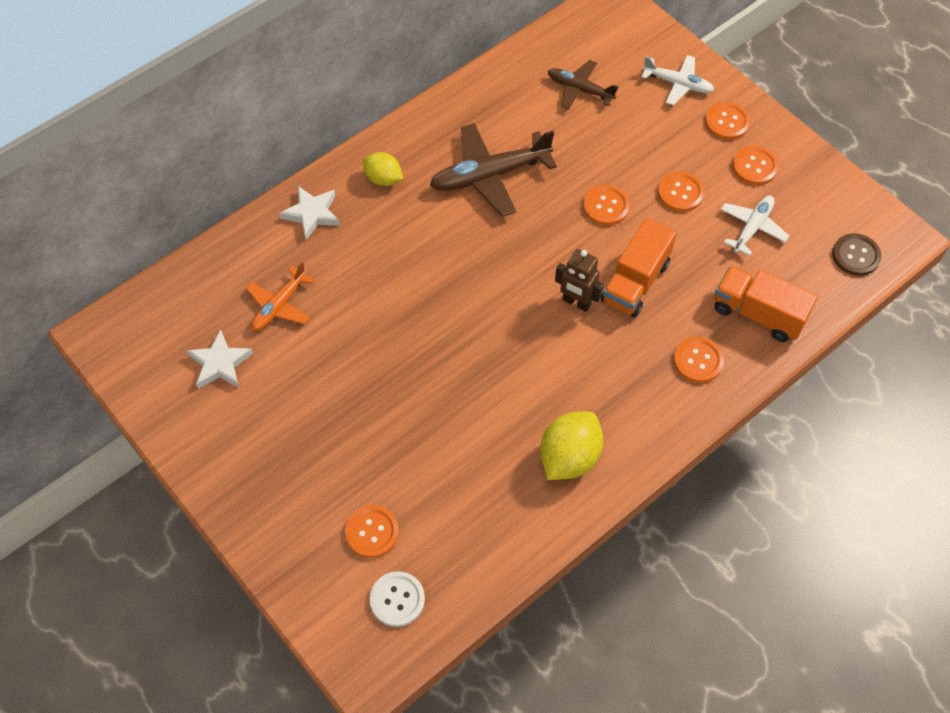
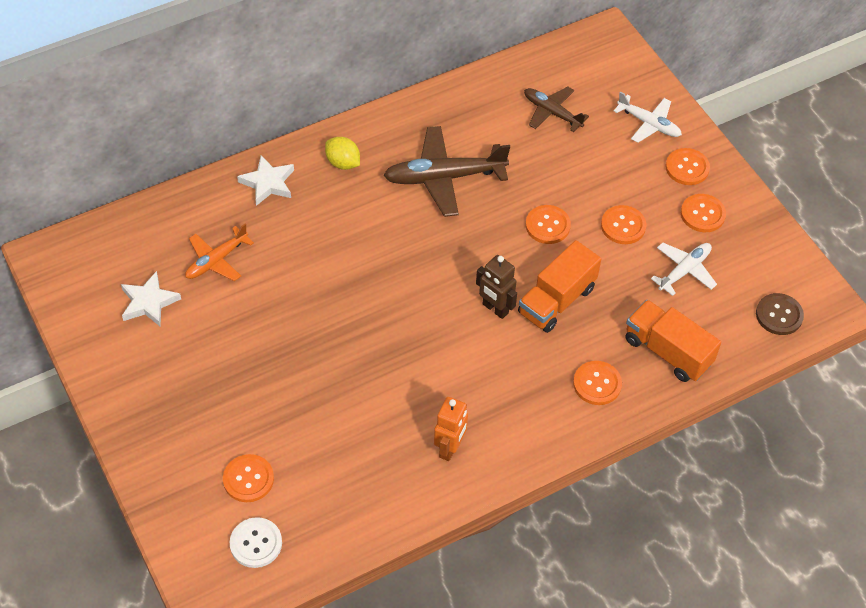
camera: 10 degrees right, 5 degrees down
(569, 457) = (450, 448): yellow lemon -> orange robot

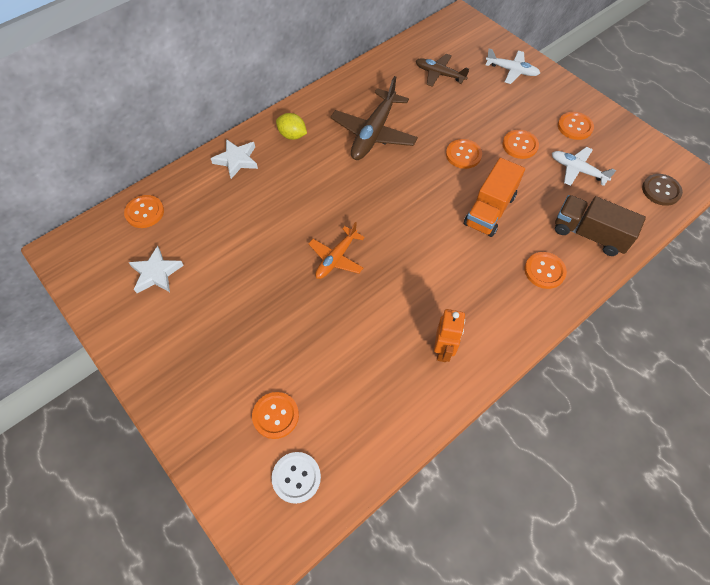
camera: 10 degrees left, 5 degrees up
(217, 260) = (207, 228): orange plane -> orange plane (336, 258)
(444, 177) = (374, 133): brown plane -> brown plane turned 45 degrees counterclockwise
(495, 309) = (443, 225): brown robot -> none
(667, 351) = (589, 234): orange truck -> brown truck
(684, 271) = (577, 170): white plane -> white plane turned 90 degrees counterclockwise
(687, 168) = (550, 96): orange button -> orange button (144, 212)

